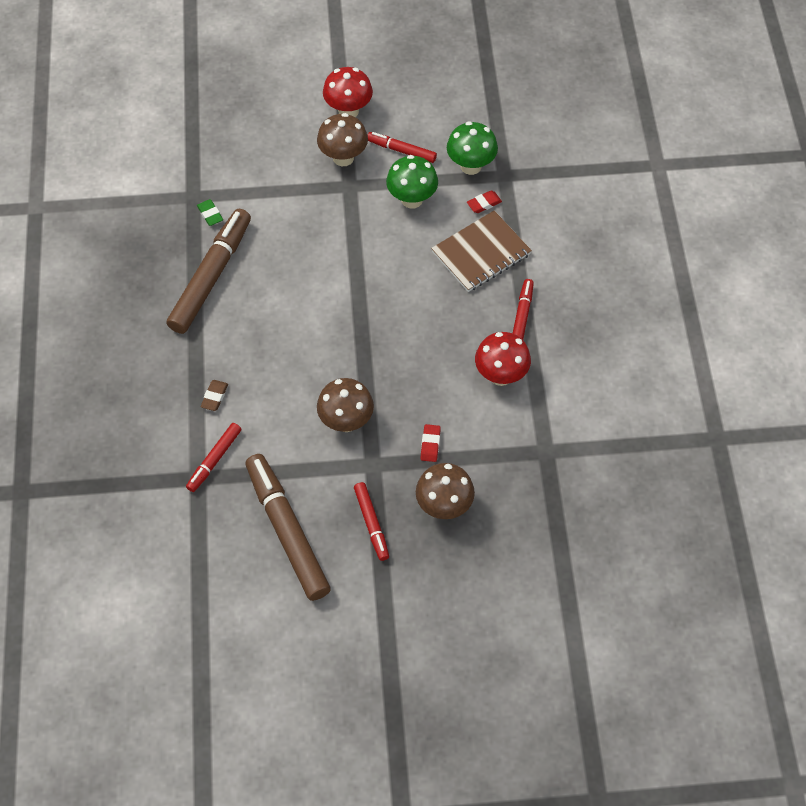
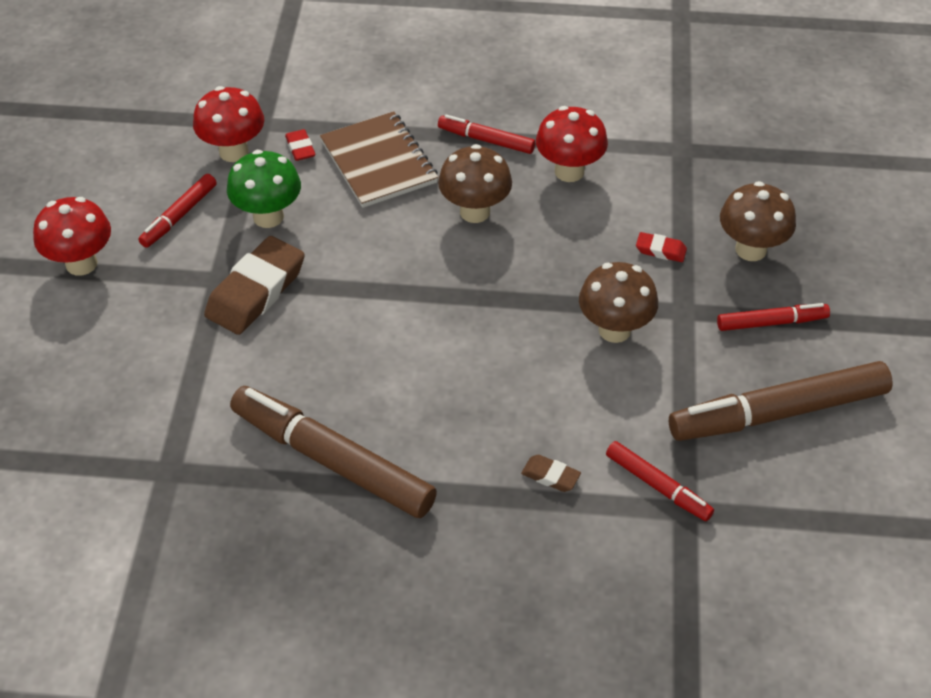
camera: 80 degrees left, 10 degrees down
(210, 214) = (212, 451): green eraser -> none
(342, 208) = (256, 291): none -> brown eraser
(343, 158) = (166, 280): brown mushroom -> brown mushroom (475, 212)
(471, 166) = (233, 151): green mushroom -> red mushroom

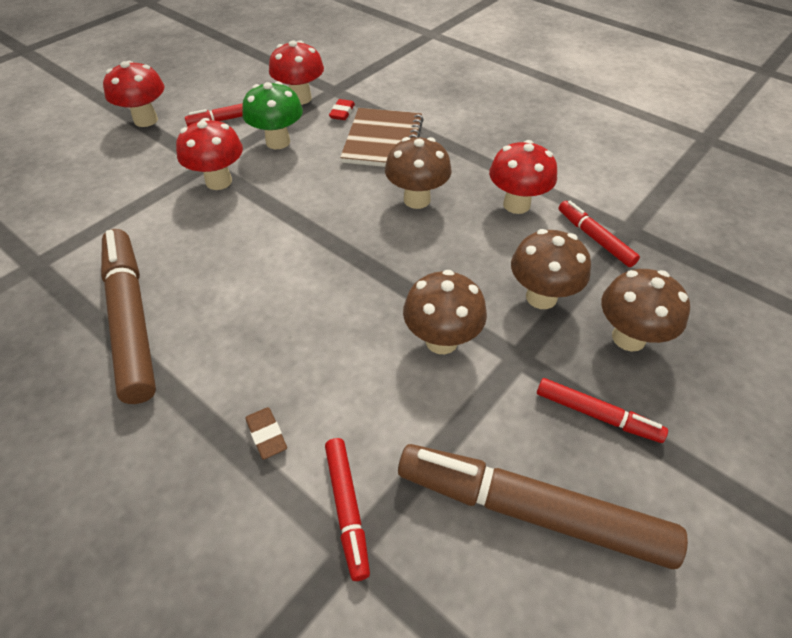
camera: 35 degrees right, 0 degrees up
(256, 291) = (219, 181): brown eraser -> red mushroom
(486, 140) = (472, 158): red marker -> red marker (595, 238)
(660, 250) = (541, 297): red eraser -> brown mushroom

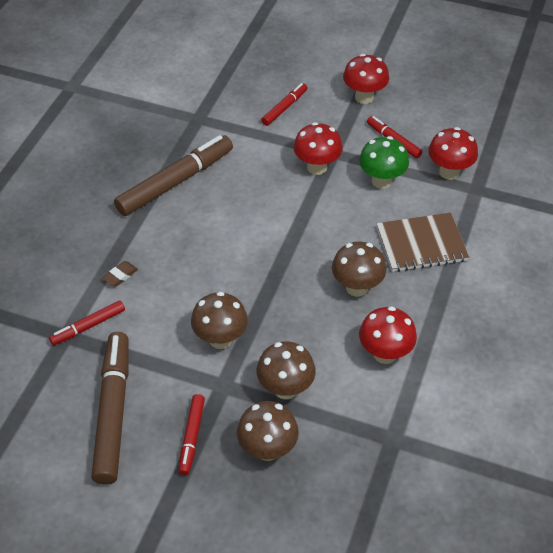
camera: 70 degrees right, 0 degrees up
(342, 112) = (445, 205): red eraser -> none
(595, 238) = (369, 415): red marker -> red marker (284, 108)

